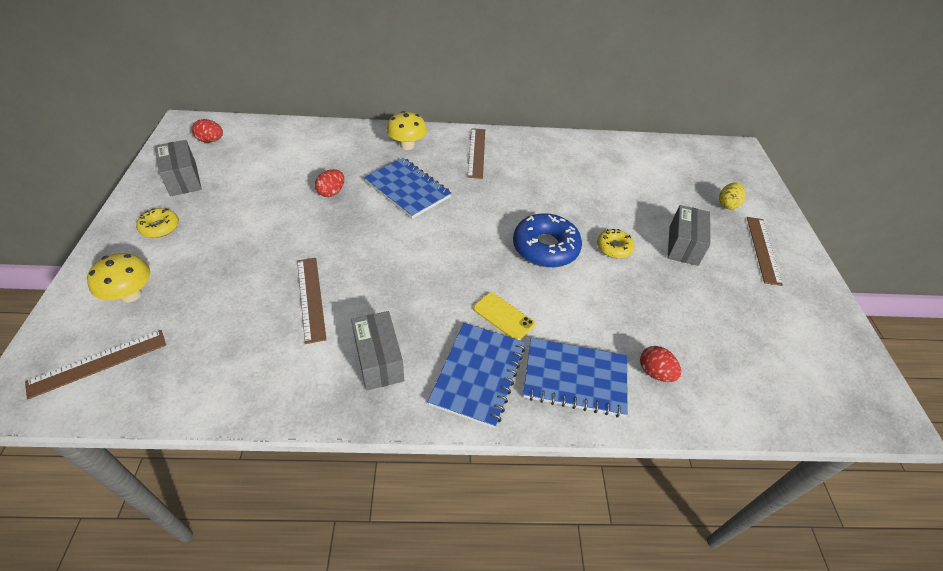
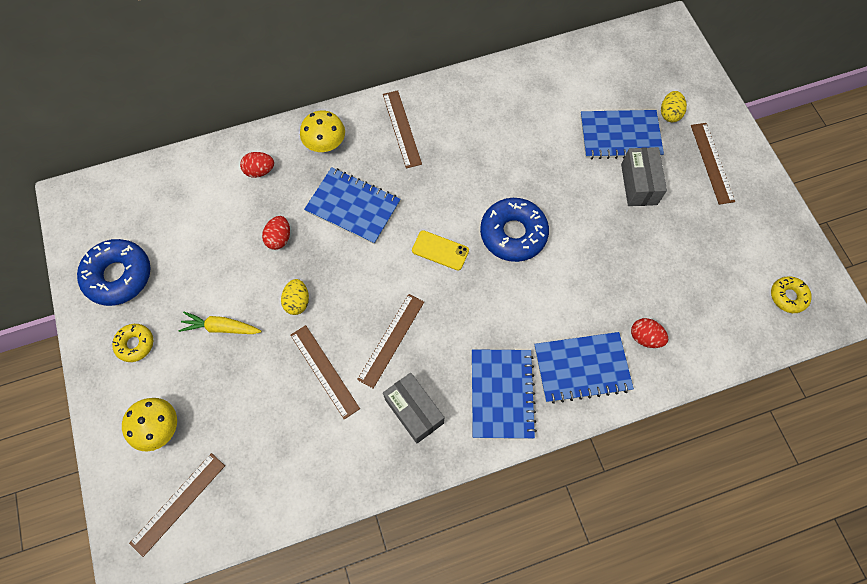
camera: 15 degrees left, 20 degrees up
(183, 179) = (118, 276): grey box -> blue donut
(211, 140) = (113, 212): red egg -> red egg (260, 171)
(240, 237) = (221, 327): none -> yellow carrot
(319, 239) = (297, 302): none -> yellow egg
(388, 293) = (391, 340): none -> brown ruler
(503, 316) = (502, 327): yellow phone -> yellow phone (440, 250)
(614, 247) = (576, 210): yellow donut -> yellow donut (788, 296)
(674, 207) = (620, 136): none -> blue notebook

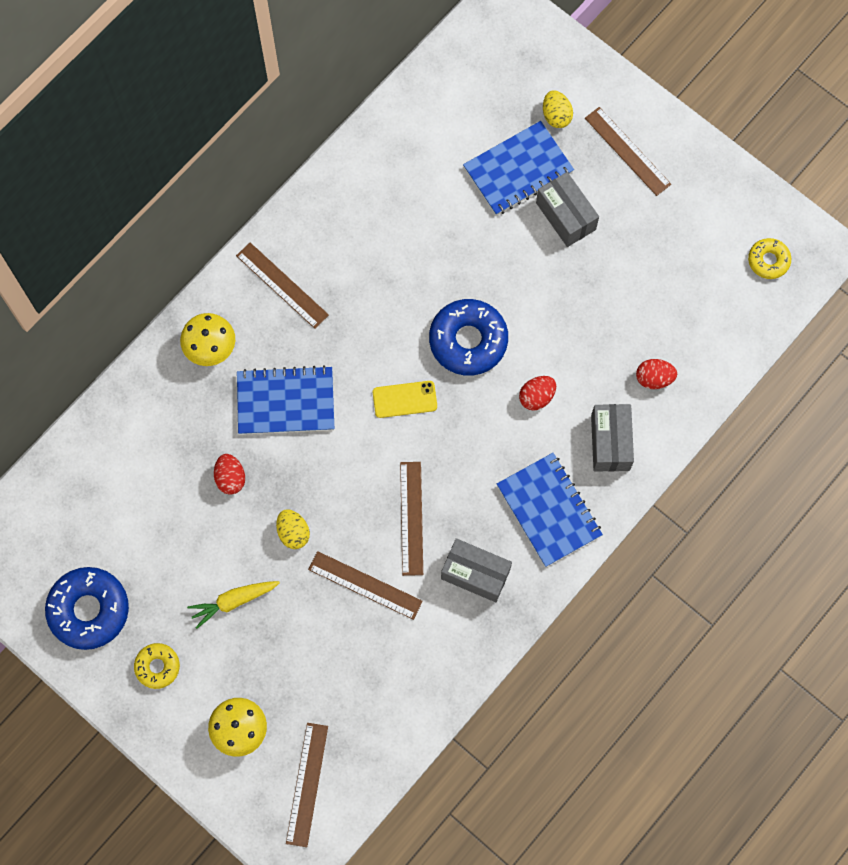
camera: 30 degrees left, 5 degrees up
(260, 171) = (159, 416): red egg -> red egg (536, 397)
(582, 368) = (610, 442): blue notebook -> grey box

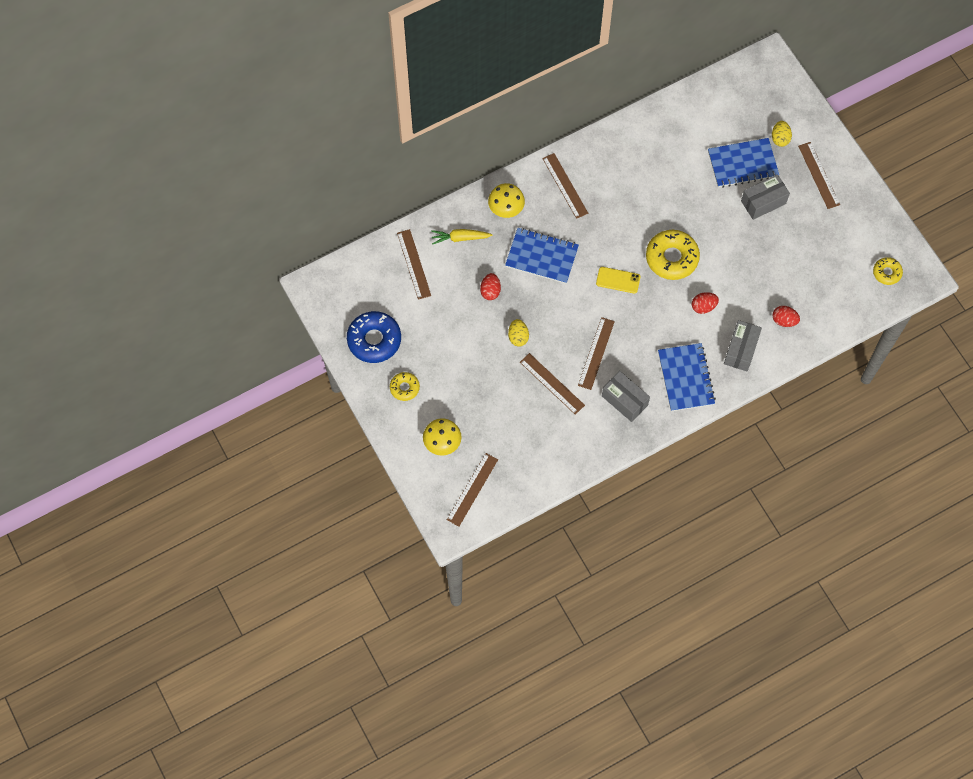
camera: 20 degrees right, 5 degrees down
(107, 476) = (414, 264): none -> brown ruler
(233, 601) = (465, 365): yellow carrot -> yellow carrot (460, 238)
(468, 341) = (672, 258): blue donut -> yellow donut
(565, 216) = (763, 202): grey box -> grey box turned 75 degrees clockwise

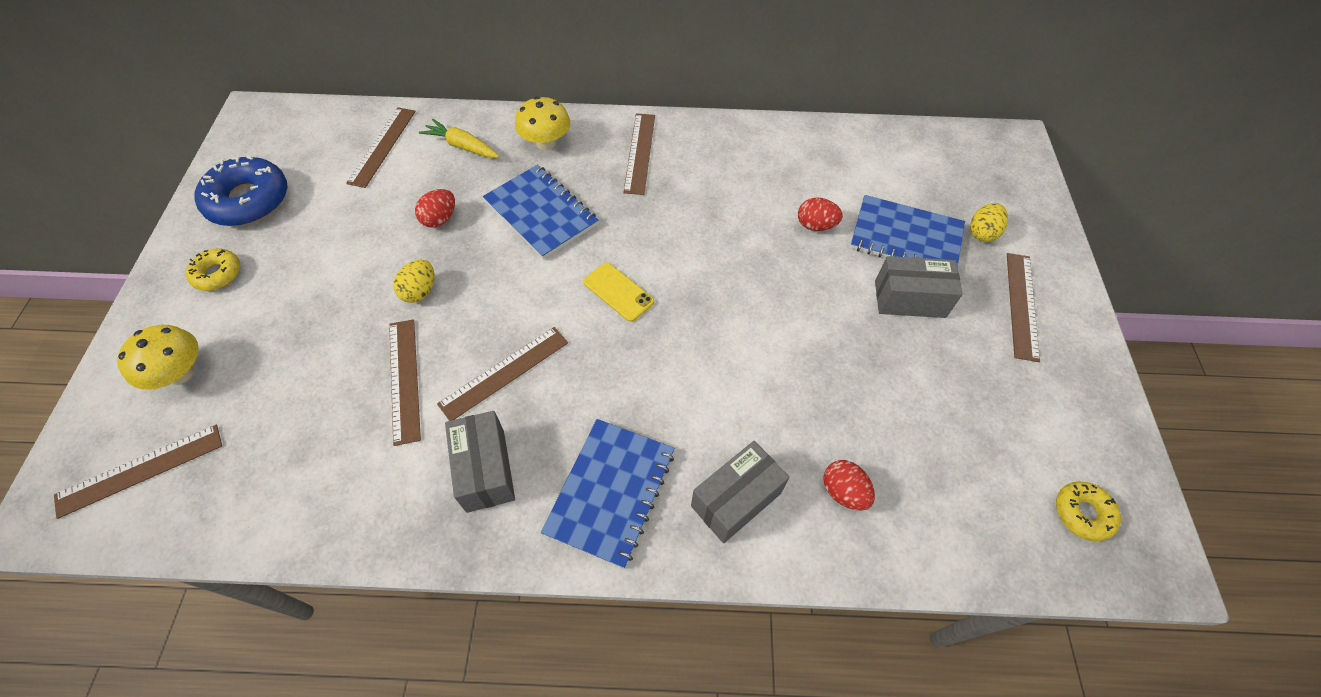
camera: 30 degrees right, 10 degrees down
(672, 258) = (718, 303): yellow donut -> none
(703, 306) = (719, 395): red egg -> red egg (815, 225)

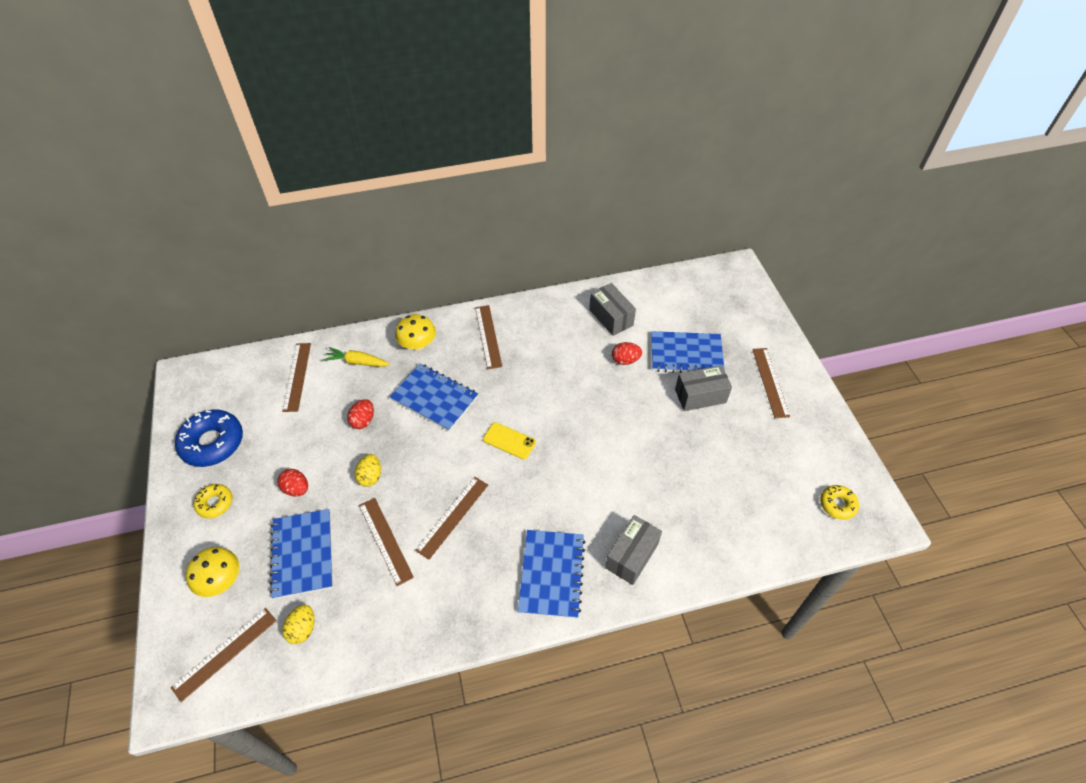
camera: 15 degrees left, 5 degrees down
(293, 368) = (303, 554): none -> blue notebook
(485, 470) = (465, 584): grey box -> grey box (611, 317)
(843, 492) = (695, 532): red egg -> red egg (296, 489)
(982, 233) = (733, 339): yellow egg -> yellow egg (303, 629)

